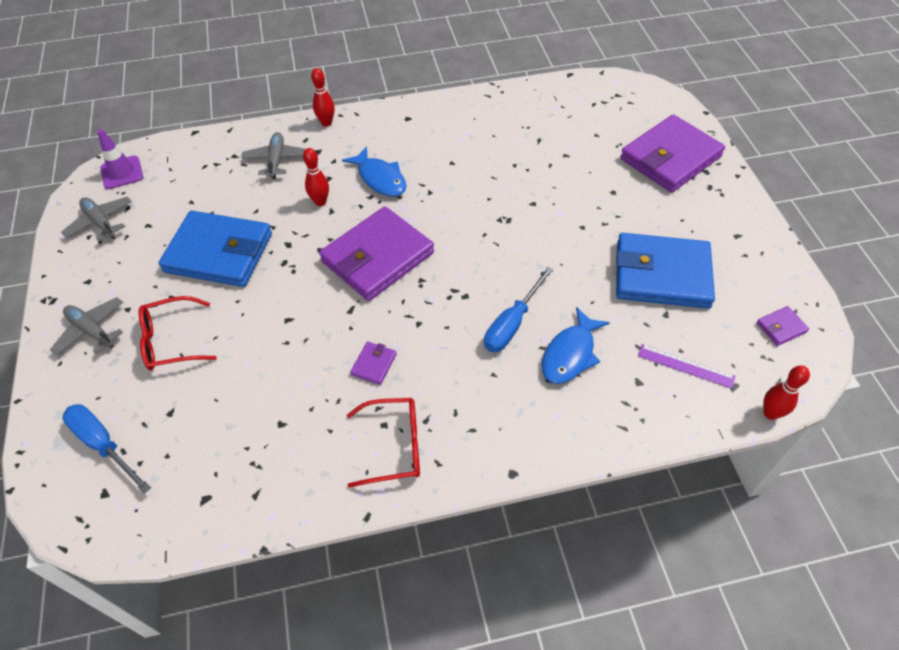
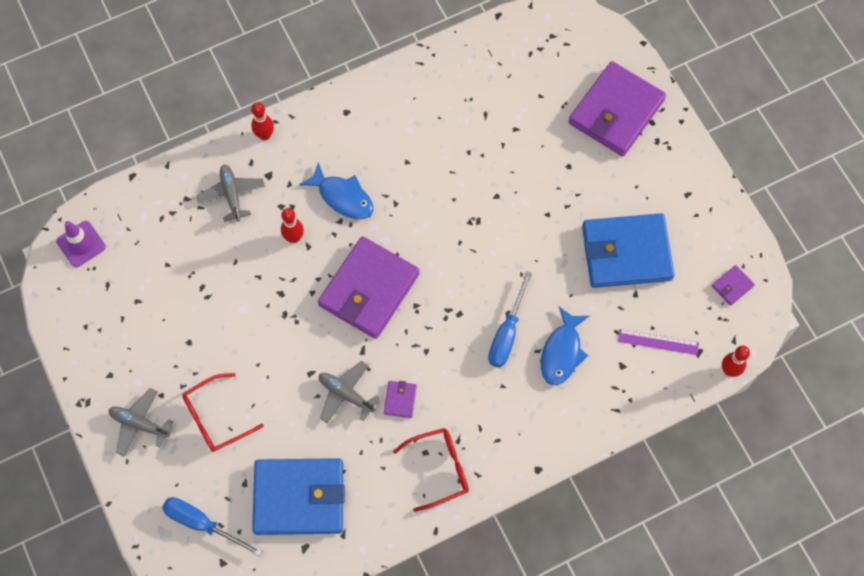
camera: 15 degrees left, 15 degrees up
(100, 222) = (89, 308): grey plane -> grey plane (346, 394)
(219, 253) = (219, 317): blue wallet -> blue wallet (299, 498)

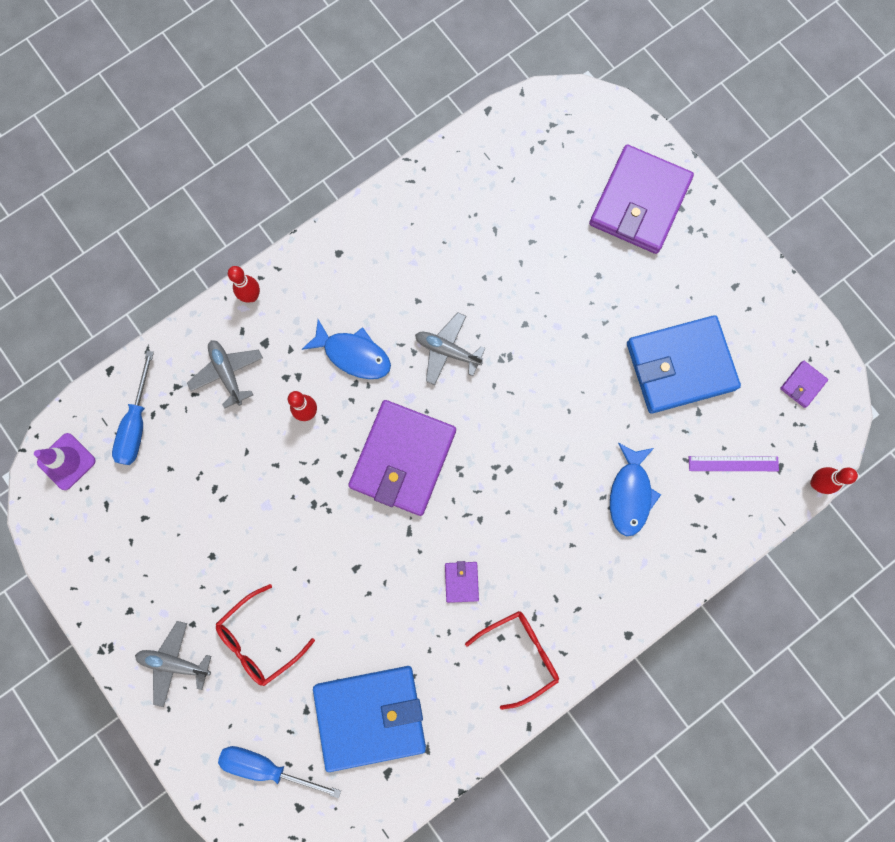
camera: 10 degrees left, 10 degrees up
(346, 394) = (400, 586): grey plane -> grey plane (447, 351)
(507, 333) = (565, 483): blue screwdriver -> blue screwdriver (137, 423)

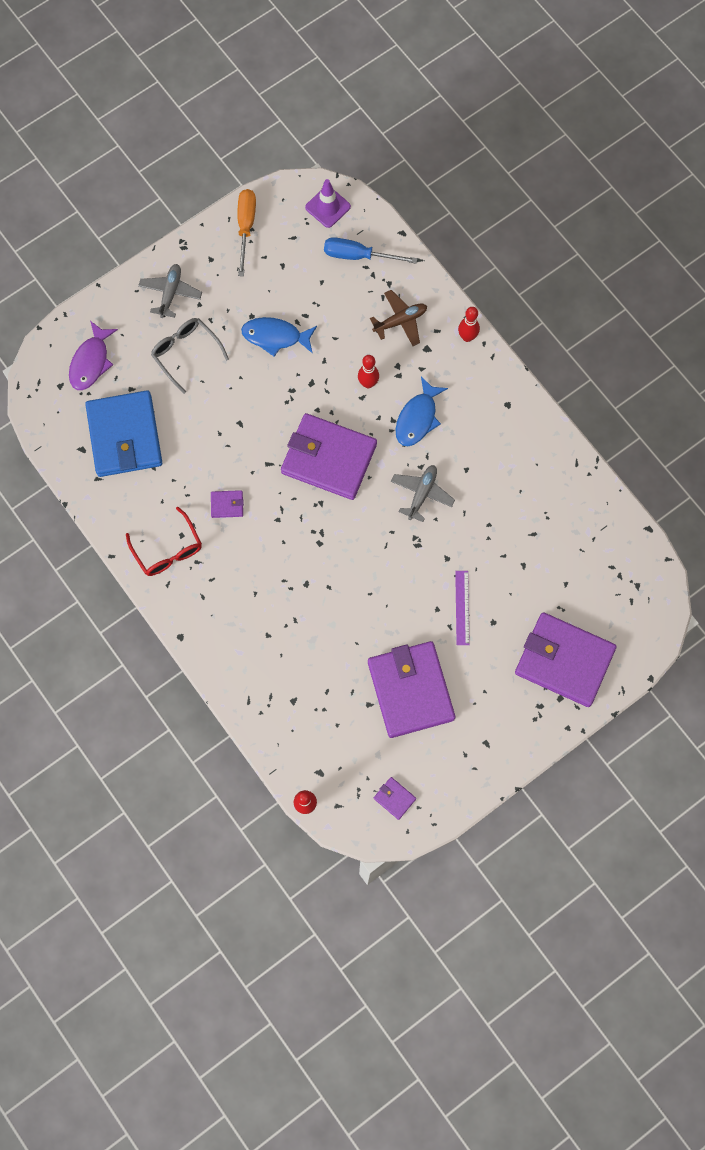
camera: 90 degrees right, 5 degrees down
(87, 566) = (246, 227): none -> orange screwdriver
(227, 373) = (400, 321): grey plane -> brown plane
(259, 640) = (185, 353): red glasses -> grey glasses
(267, 766) = (91, 362): blue screwdriver -> purple fish
(630, 494) = (297, 642): blue fish -> blue fish (275, 337)
(680, 366) = (410, 690): blue wallet -> purple wallet
(733, 463) = (323, 732): purple ruler -> purple ruler (462, 607)

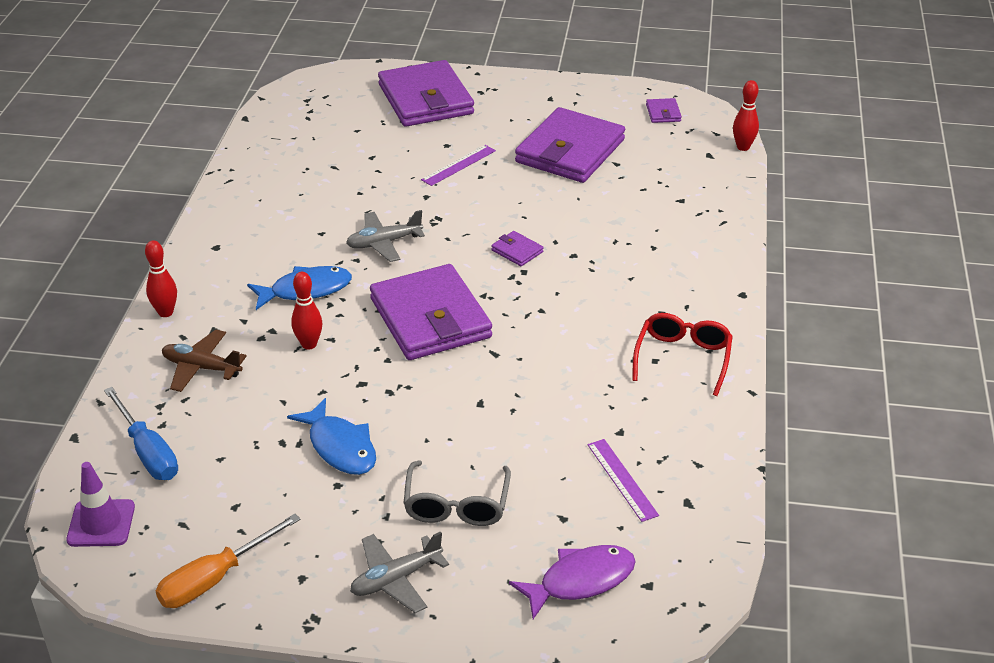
camera: 135 degrees left, 35 degrees down
(124, 436) = (622, 479): blue wallet -> purple ruler
(227, 505) = (578, 351): purple wallet -> purple wallet (517, 251)

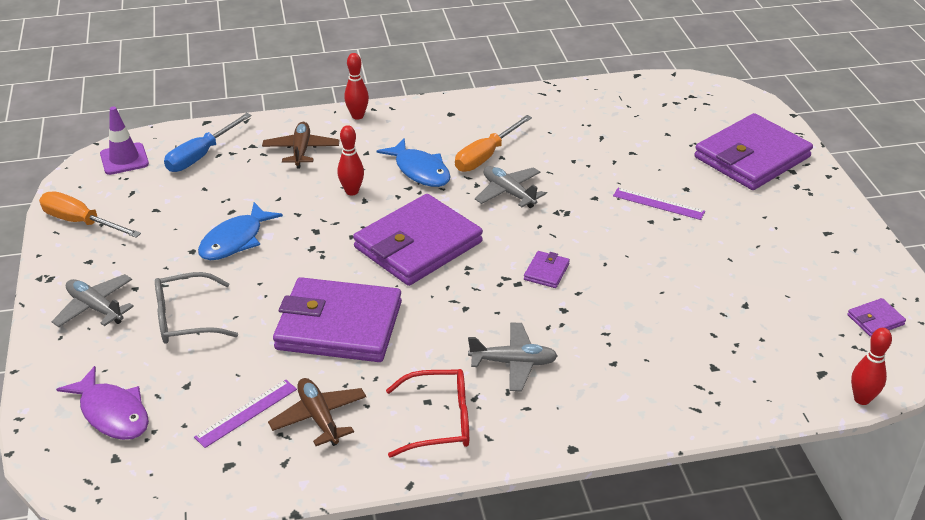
camera: 70 degrees right, 0 degrees up
(312, 242) = (485, 156): none -> orange screwdriver
(570, 151) = (741, 268): purple wallet -> purple wallet (339, 325)
(628, 299) = (513, 363): none -> grey plane
(648, 431) = (319, 417): none -> brown plane

